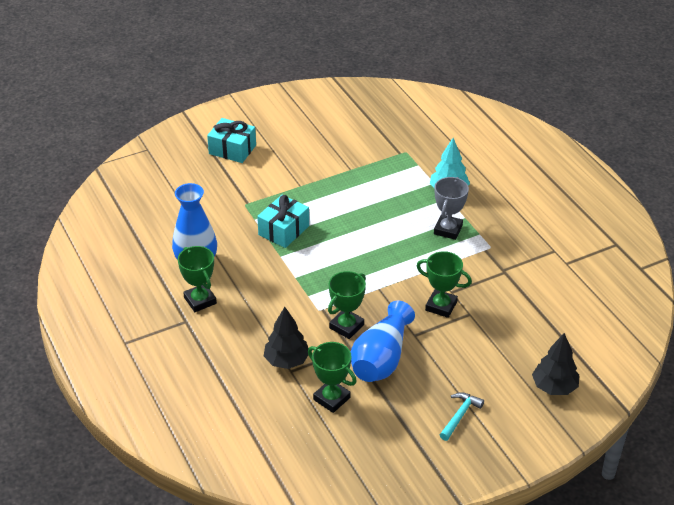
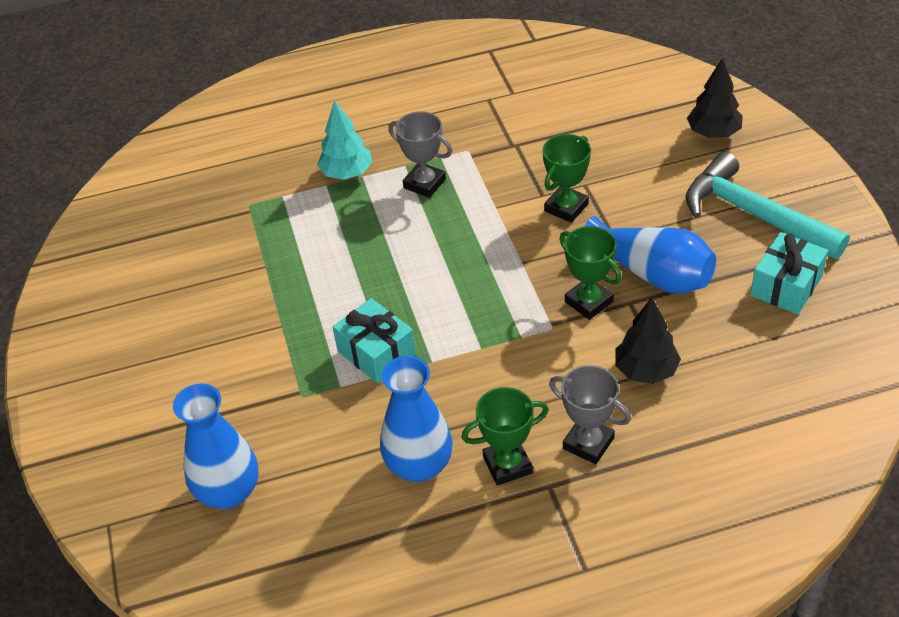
camera: 75 degrees left, 5 degrees up
(171, 188) = (229, 492): none -> blue vase
(220, 336) = (588, 443): none -> grey trophy
(232, 149) = (160, 403): turquoise gift -> turquoise gift (786, 286)
(331, 398) = (719, 329): green trophy -> none
(460, 416) = (754, 214): turquoise hammer -> turquoise hammer, size x2.20

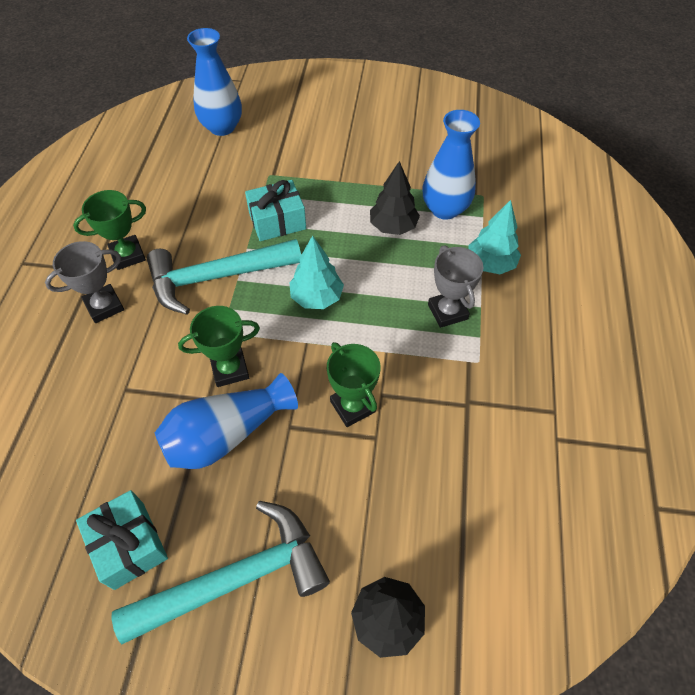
camera: 110 degrees right, 10 degrees up
(419, 465) = (167, 212): blue vase -> blue vase (445, 209)
(424, 183) = (447, 312): grey trophy -> grey trophy turned 75 degrees counterclockwise
(464, 276) = (316, 297): none -> turquoise tree
(488, 366) = (217, 277): none -> turquoise hammer
(507, 465) = (128, 255): green trophy -> green trophy turned 60 degrees clockwise
(646, 370) = (133, 374): black tree -> black tree (393, 227)

